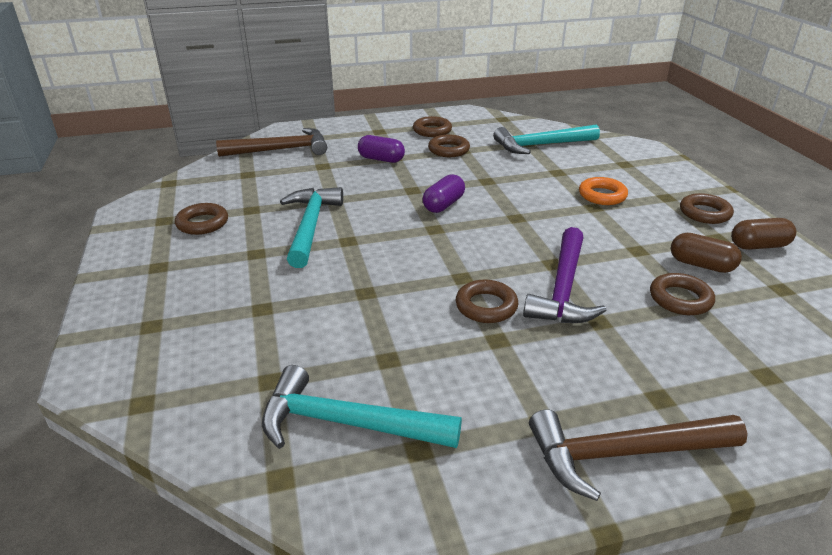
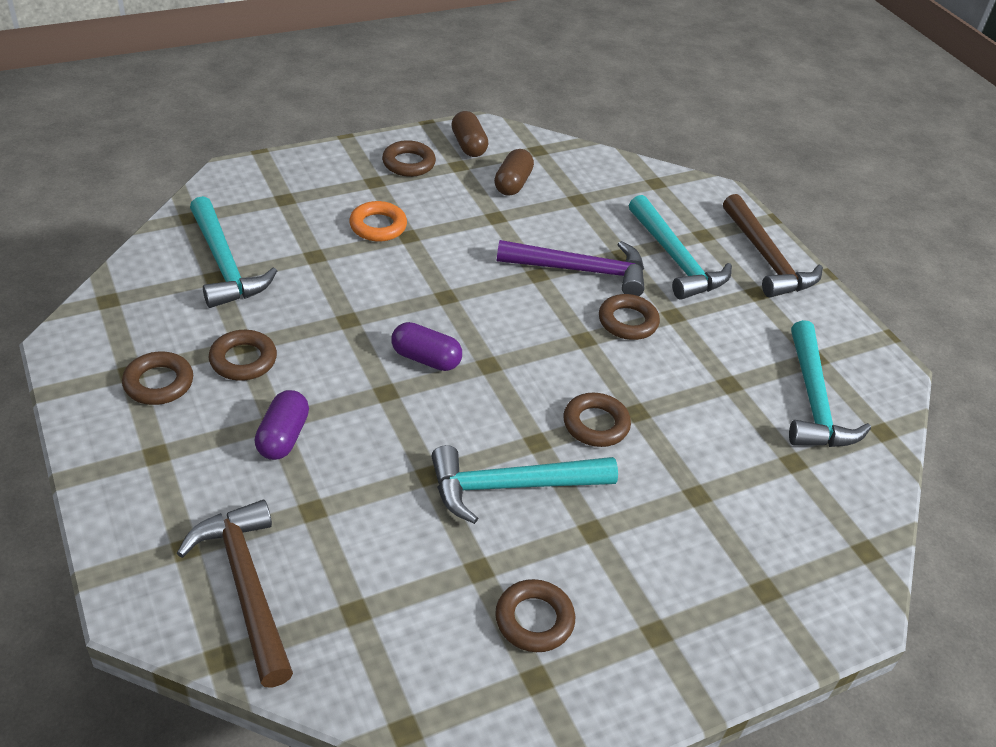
camera: 105 degrees left, 10 degrees up
(598, 361) = (676, 259): none -> turquoise hammer
(680, 299) = (573, 205): brown ring -> brown ring (595, 424)

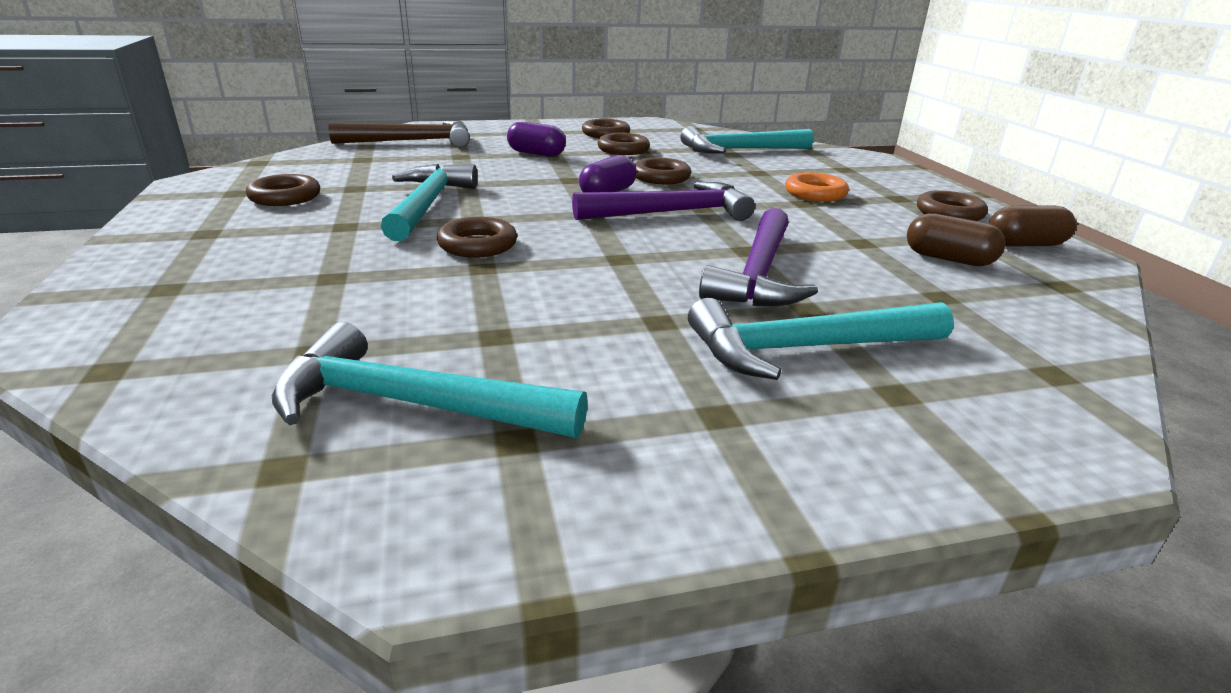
camera: 105 degrees right, 15 degrees down
(468, 314) = (671, 213): none -> purple hammer
(627, 322) = (648, 287): brown ring -> brown ring (661, 177)
(766, 258) = (840, 458): brown hammer -> none

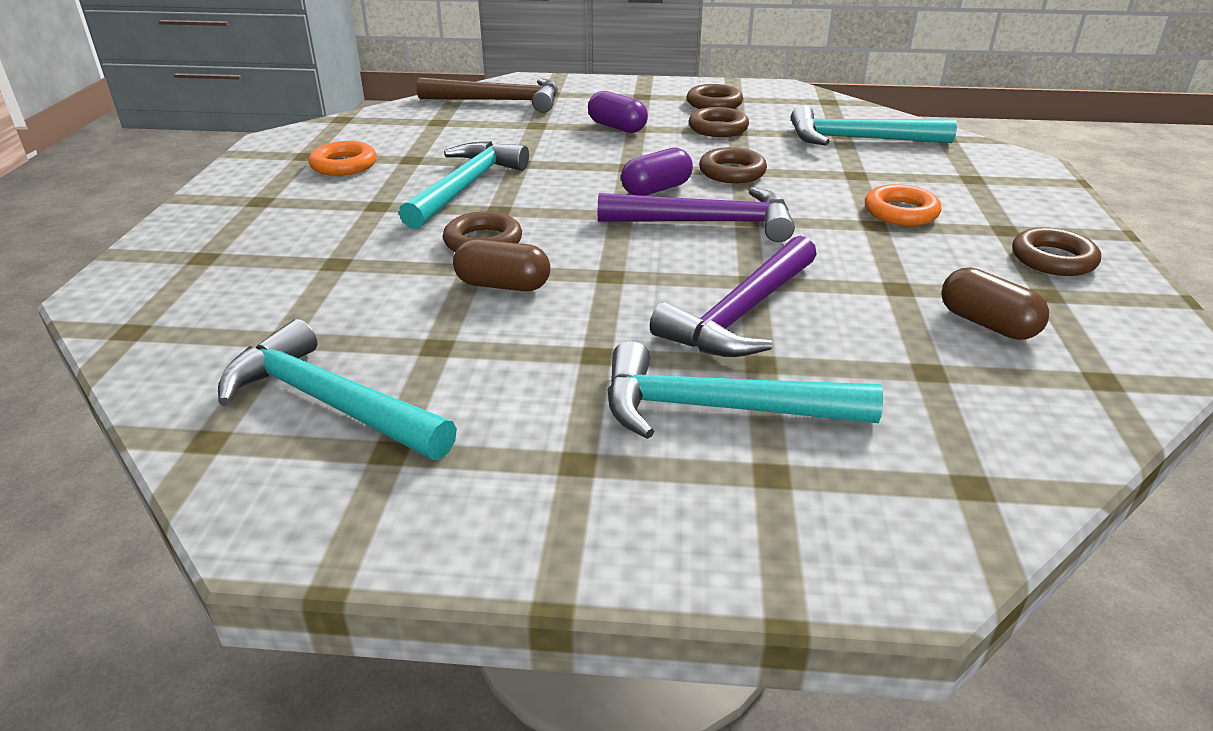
camera: 20 degrees right, 5 degrees up
(285, 197) = (344, 165): brown ring -> orange ring
(1024, 244) = (1112, 317): brown capsule -> brown capsule (503, 285)

